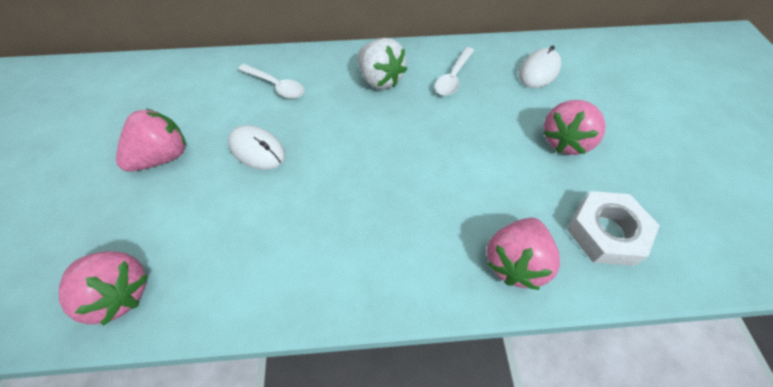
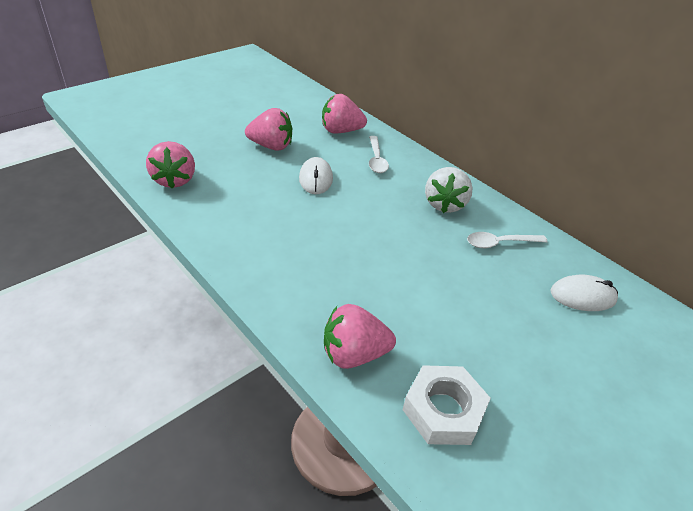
camera: 50 degrees right, 15 degrees down
(565, 141) = (517, 345): pink strawberry -> pink strawberry (341, 131)

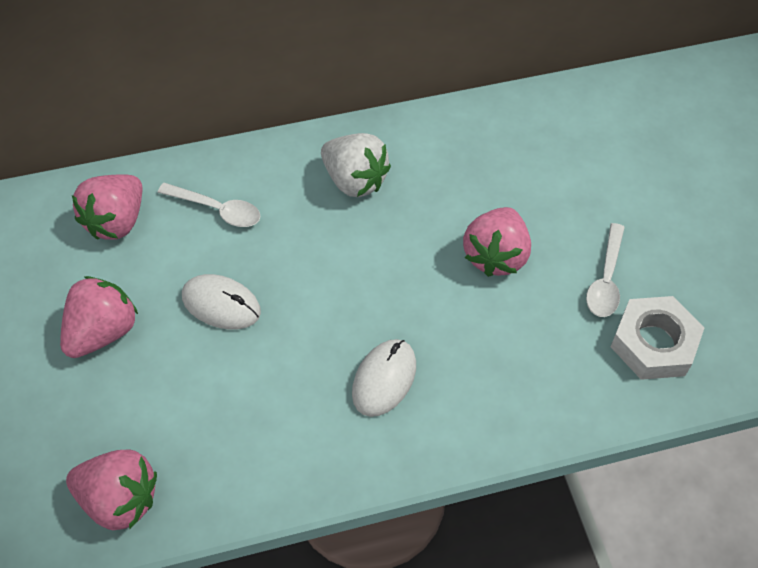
camera: 60 degrees left, 15 degrees up
(354, 354) = (556, 393): pink strawberry -> pink strawberry (496, 256)
(500, 243) = (451, 164): white spoon -> white spoon (606, 279)
(582, 296) = (561, 138): white mouse -> white mouse (384, 379)

